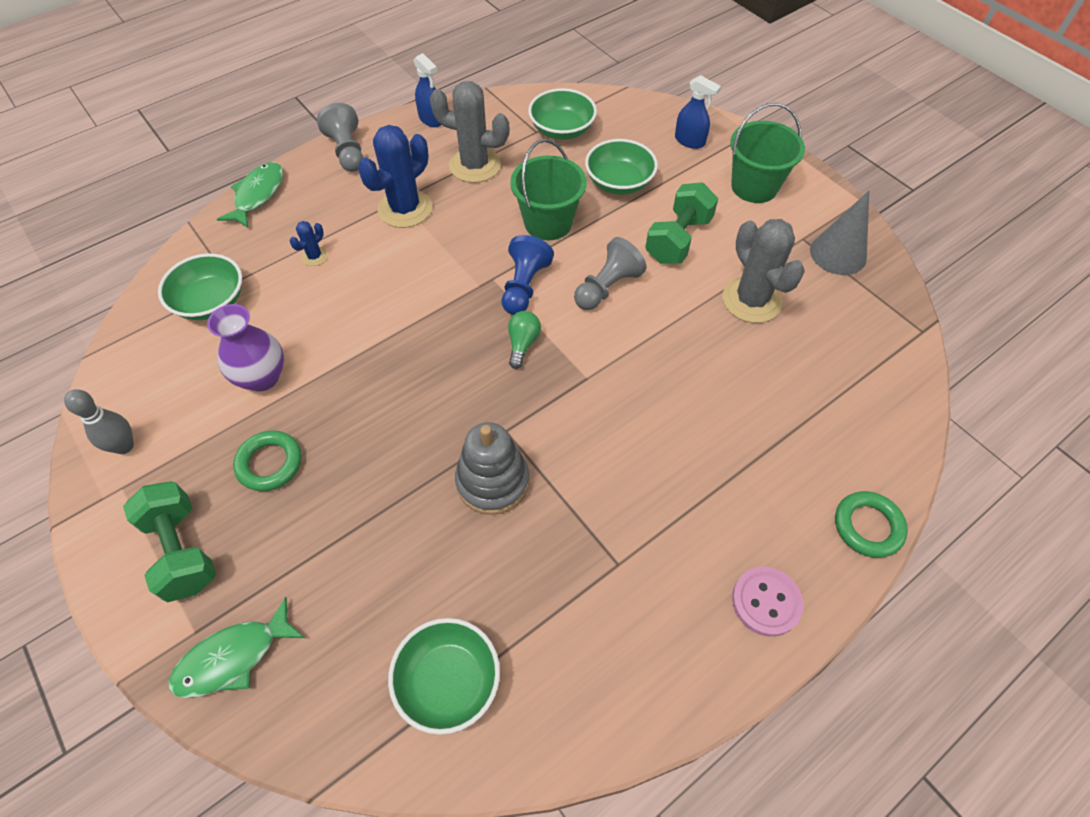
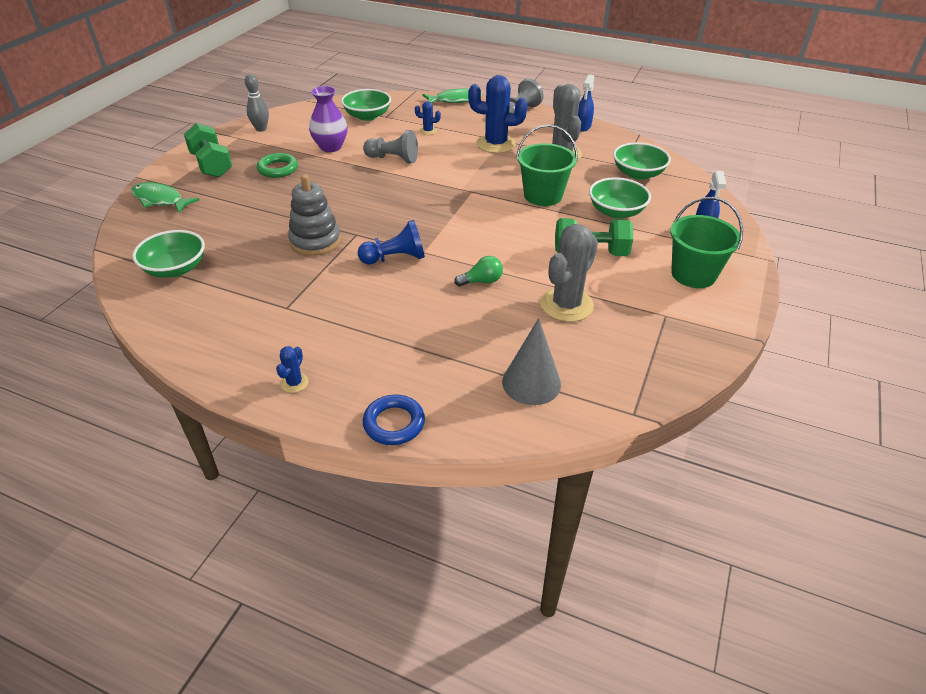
camera: 60 degrees right, 15 degrees down
(182, 551) = (211, 165): green dumbbell -> green dumbbell turned 60 degrees counterclockwise
(522, 344) = (429, 218): green light bulb -> green light bulb (481, 281)
(524, 286) = (476, 204): blue pawn -> blue pawn (395, 258)
(607, 287) = (510, 236): grey pawn -> grey pawn (393, 159)
(766, 602) = (294, 383): pink button -> blue cactus
(838, 254) = (670, 339): grey cone -> grey cone (531, 383)
(868, 526) = (394, 423): green ring -> blue ring

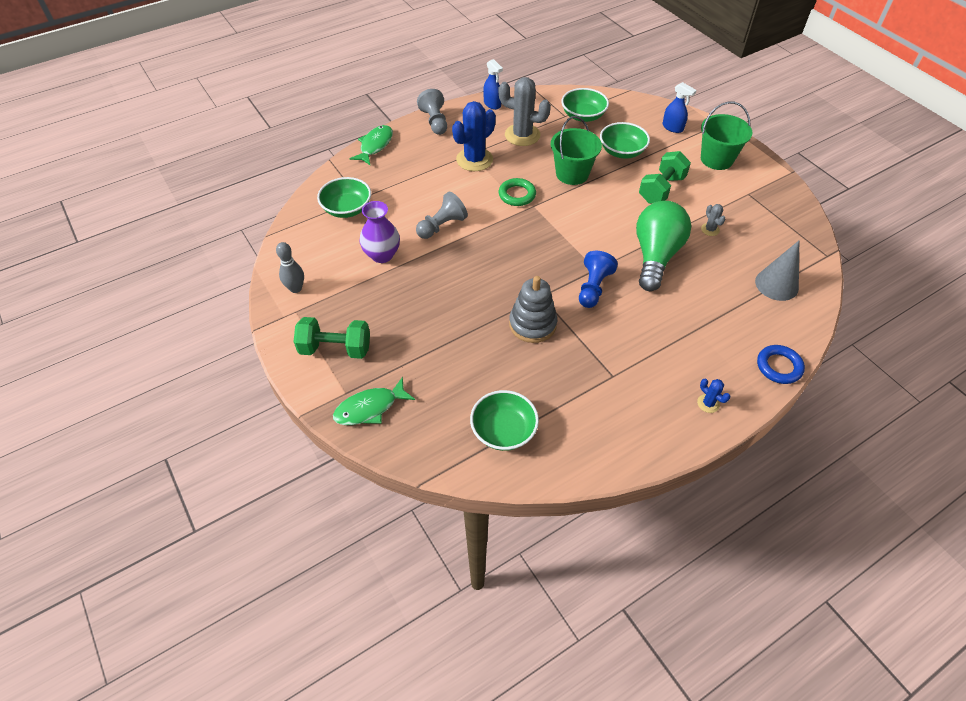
camera: 55 degrees left, 10 degrees up
(278, 169) = (388, 304): green ring -> green ring (517, 195)
(428, 131) = (414, 185): blue cactus -> none
(481, 281) = (655, 256): green light bulb -> green light bulb, size x2.39
(566, 305) = (710, 229): grey cactus -> grey cactus, size x0.46

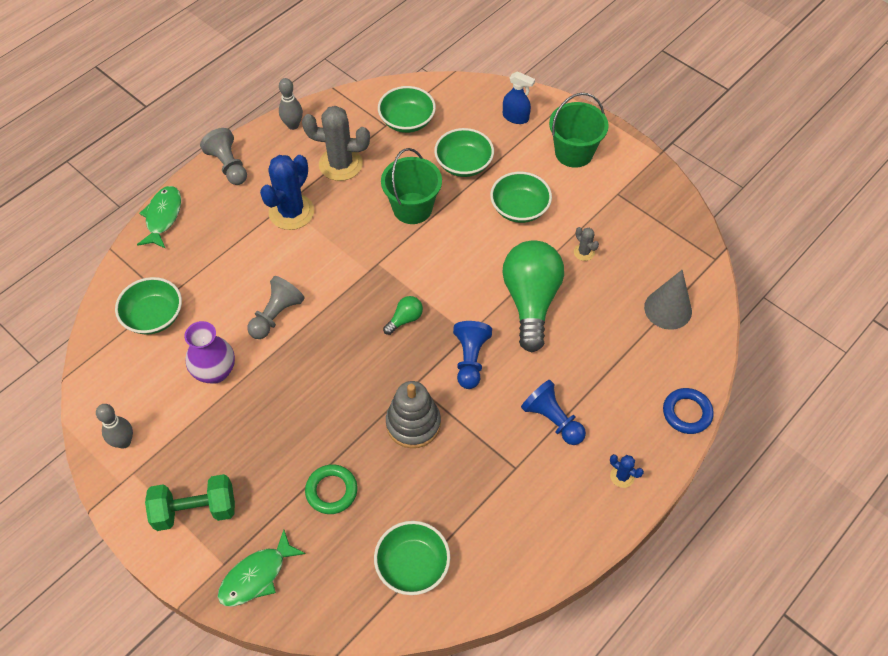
camera: 15 degrees left, 5 degrees up
(492, 104) = (293, 125): blue spray bottle -> grey bowling pin
(517, 195) = (354, 252): green ring -> green ring (331, 491)
(545, 248) = (405, 319): none -> green light bulb
(654, 346) = (552, 420): none -> blue pawn
(661, 189) = (519, 208): green dumbbell -> green bowl

